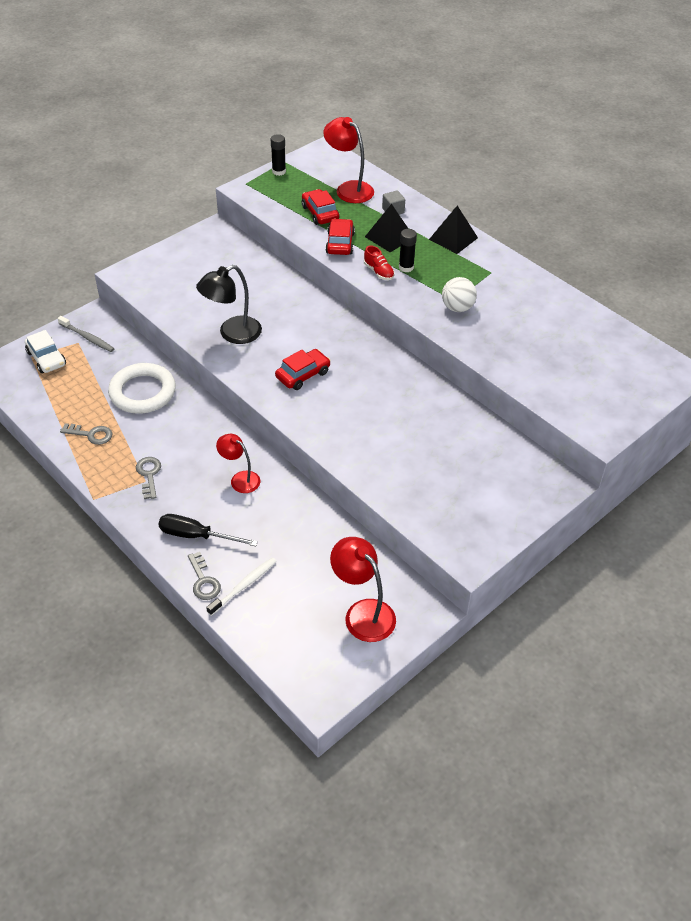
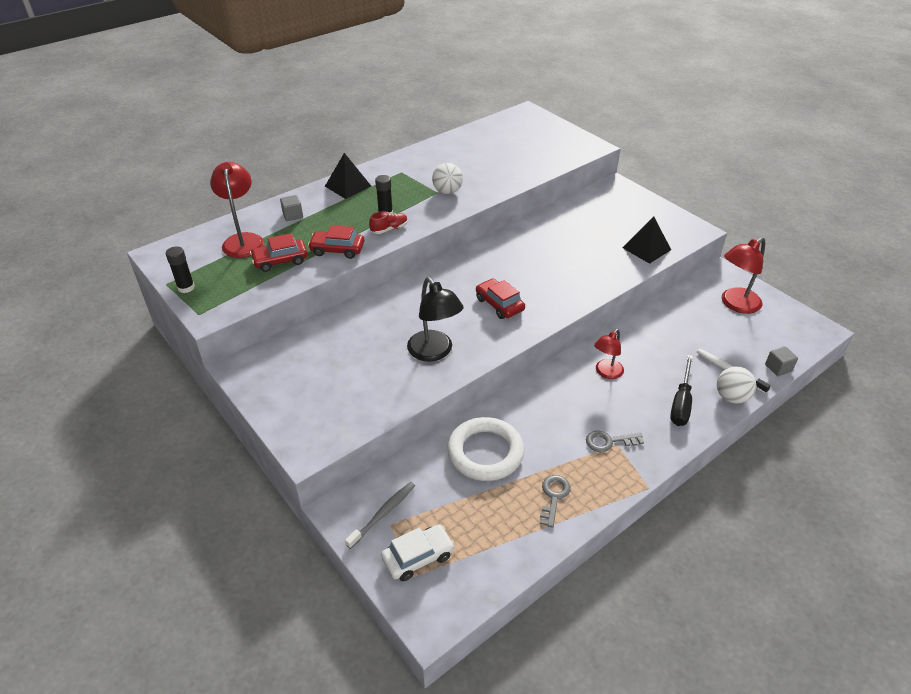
camera: 85 degrees left, 5 degrees down
(203, 581) = (731, 397): grey key -> white ball
(249, 635) = (778, 368): none -> grey cube
(349, 189) = (243, 240): red lamp -> red lamp turned 120 degrees clockwise
(389, 237) = (335, 220): black pyramid -> black pyramid (646, 248)

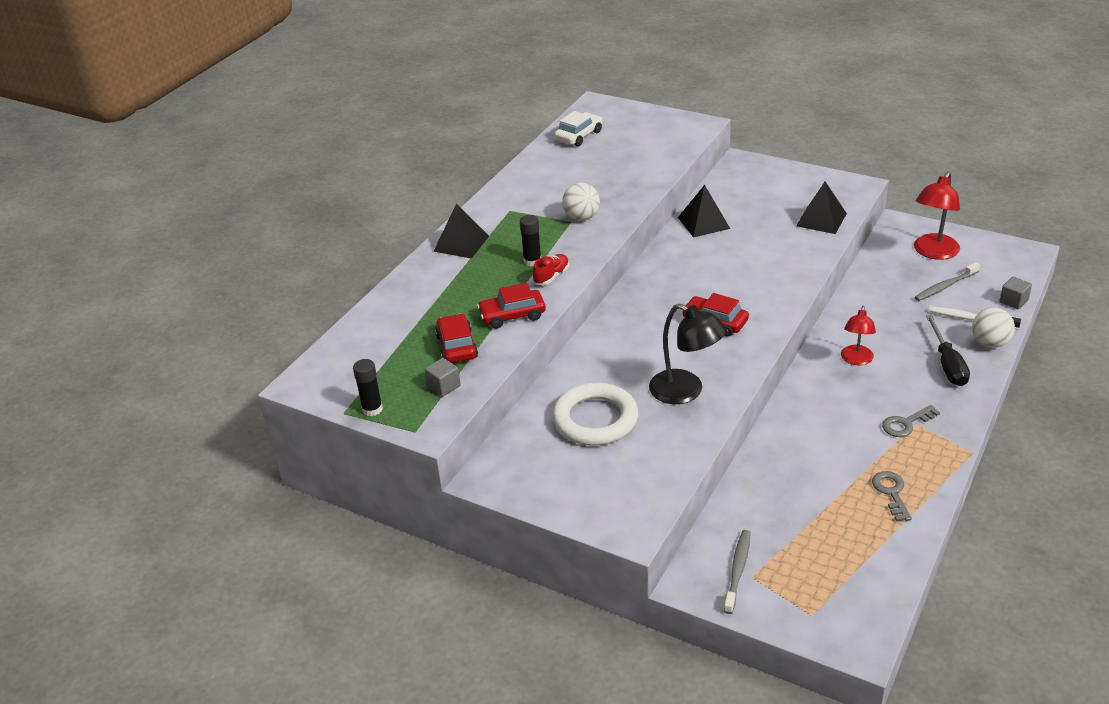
camera: 20 degrees left, 5 degrees down
(243, 240) = (391, 338): red lamp -> none
(280, 260) = (457, 346): red car -> red car turned 120 degrees clockwise
(293, 215) = (425, 294): grey cube -> grey cube (444, 386)
(418, 557) = (804, 595): white car -> white car (579, 136)
(485, 452) = (794, 477): white ring -> white ring (595, 419)
(551, 224) = (703, 223): none -> black pyramid
(726, 336) = (945, 286): none -> grey toothbrush

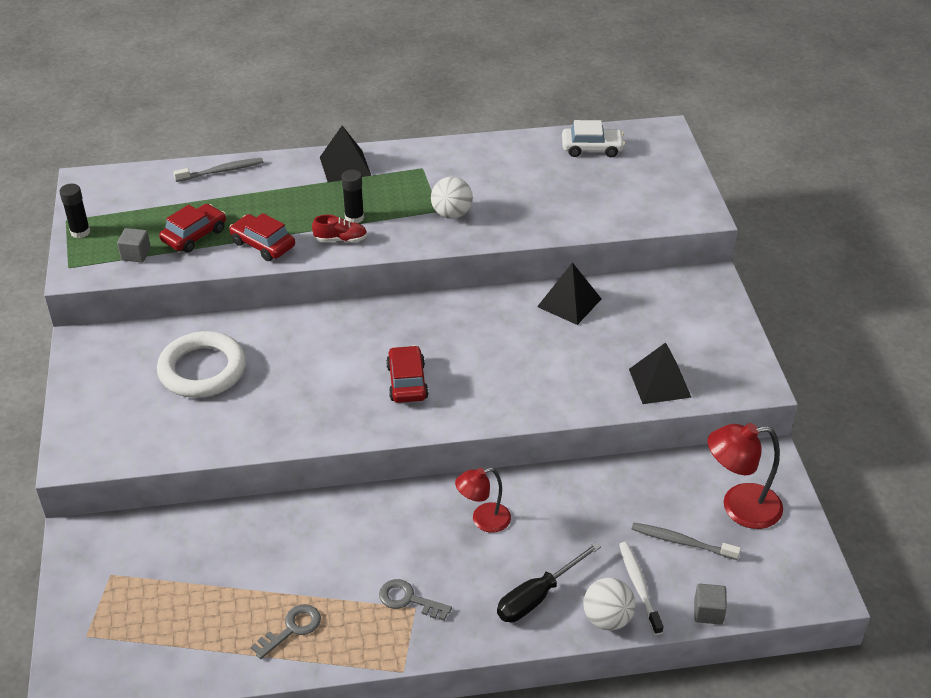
camera: 50 degrees right, 5 degrees up
(686, 391) = (284, 409): black lamp -> none
(738, 570) = (112, 561): grey toothbrush -> grey toothbrush (221, 171)

